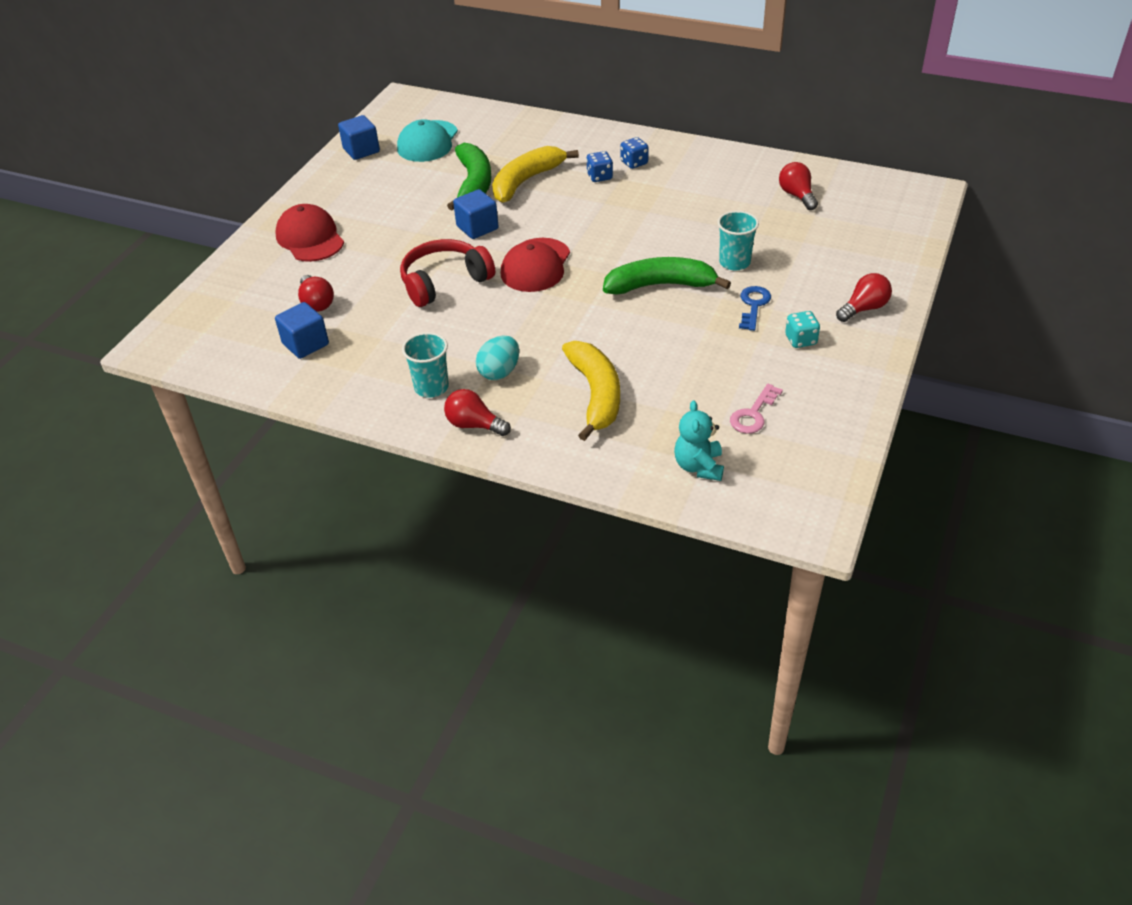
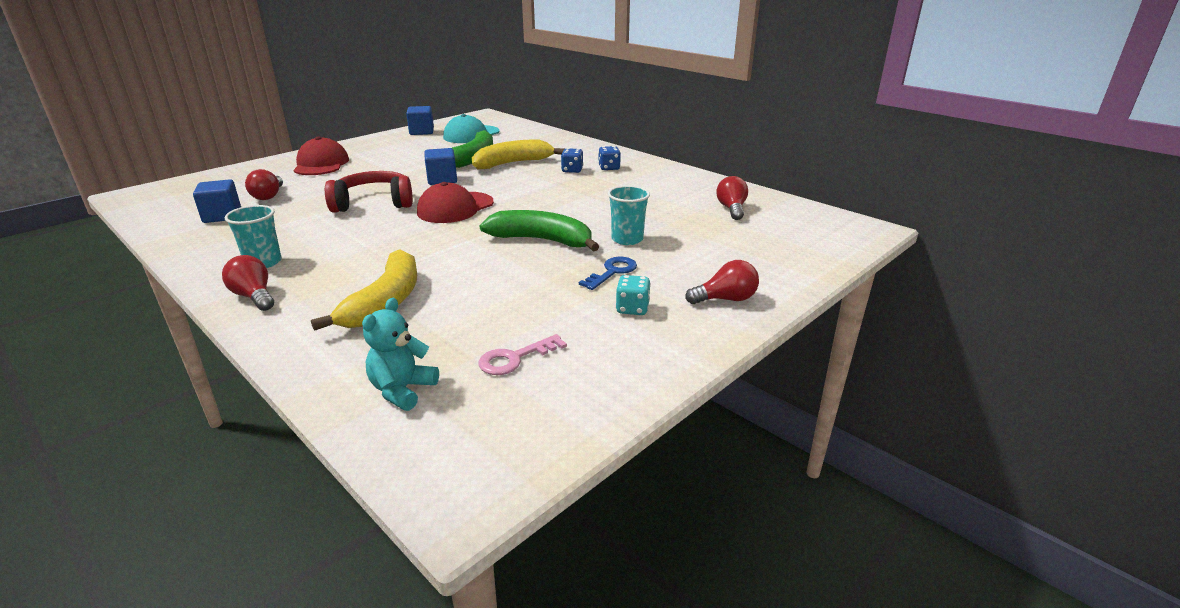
camera: 20 degrees right, 15 degrees down
(499, 372) = (330, 265): turquoise egg -> none

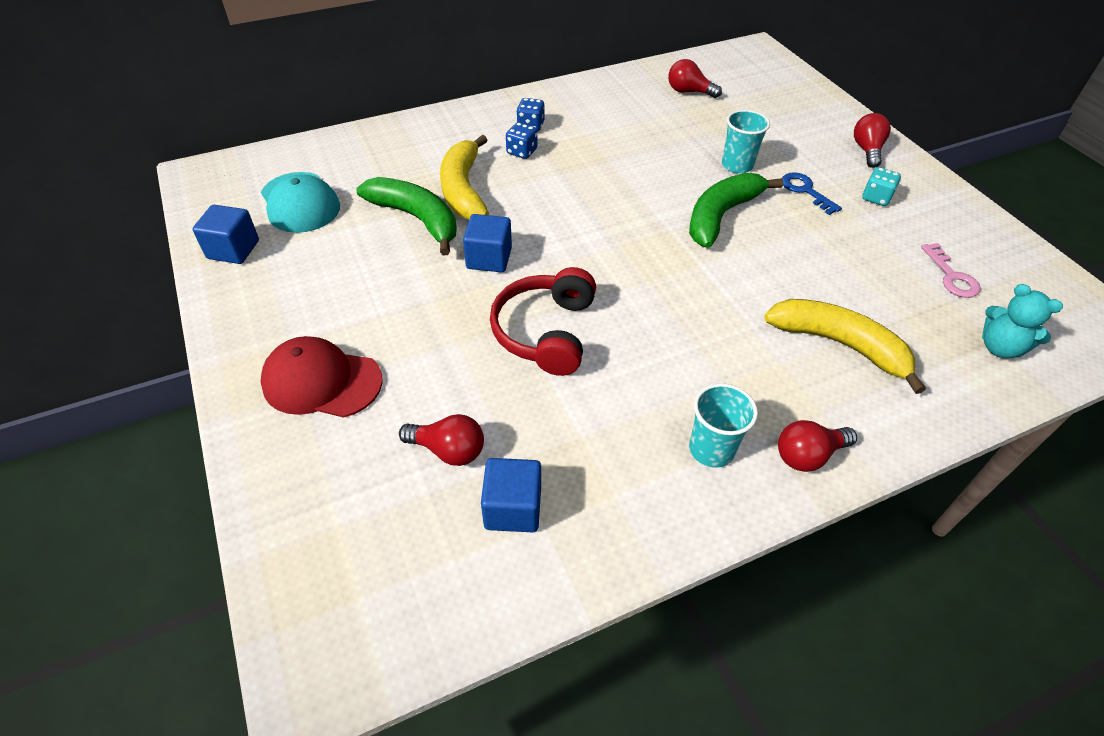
camera: 70 degrees left, 20 degrees up
(455, 208) = (600, 261): red cap -> none

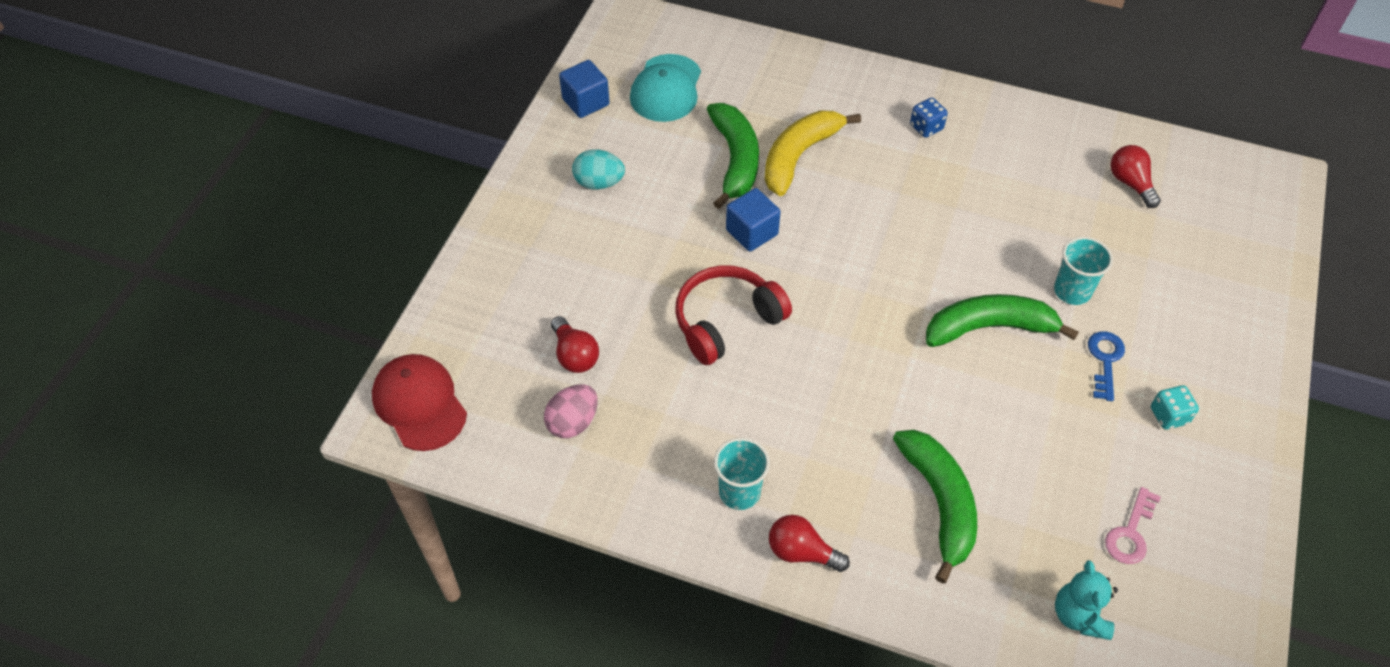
camera: 45 degrees right, 5 degrees up
(315, 301) = (599, 183): none -> turquoise egg
(321, 381) = (547, 248): red cap -> red cap (419, 404)
(513, 508) = (573, 422): blue cube -> pink egg
(521, 152) = (888, 150): blue dice -> none
(840, 345) = (939, 503): yellow banana -> green banana
(867, 150) = (1235, 366): red light bulb -> none

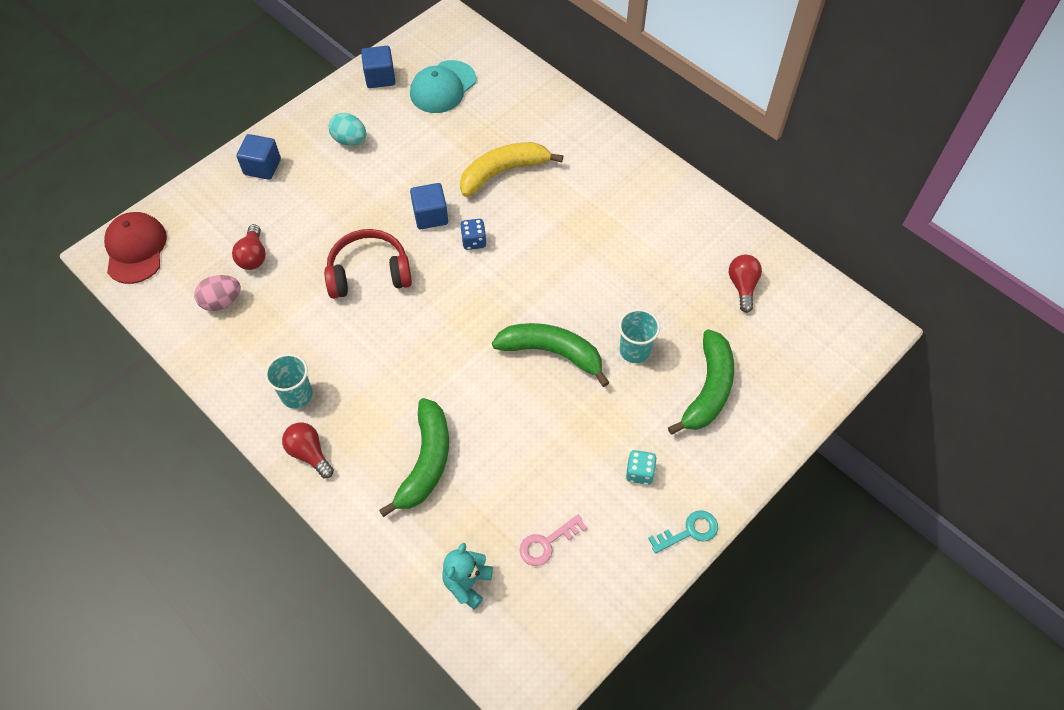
camera: 25 degrees right, 5 degrees up
(514, 249) = (262, 167): none -> blue cube
(735, 160) = (455, 158): green banana -> green banana (708, 389)
(926, 127) = (613, 184): blue dice -> blue dice (474, 241)
(1105, 361) = (621, 412): blue key -> none
(1261, 455) = (689, 531): none -> turquoise key

